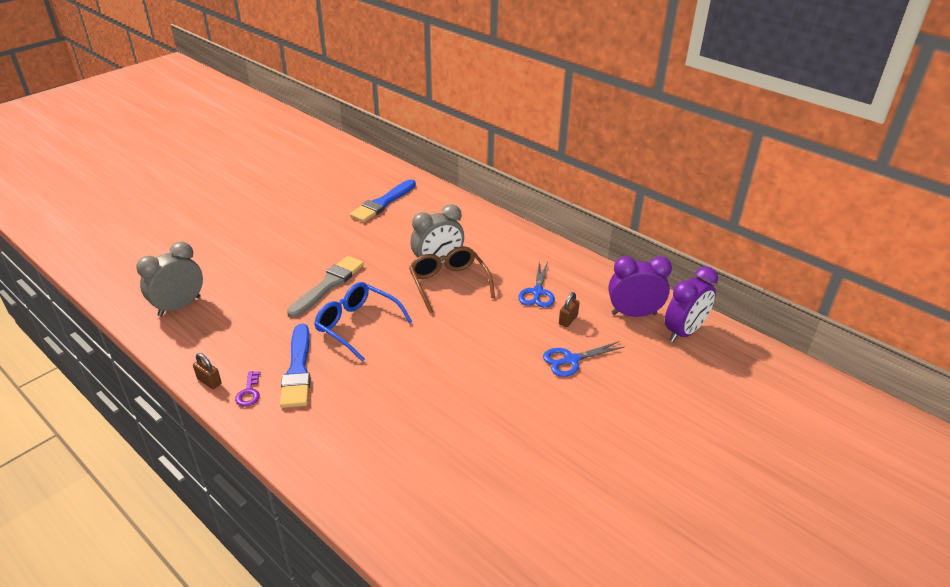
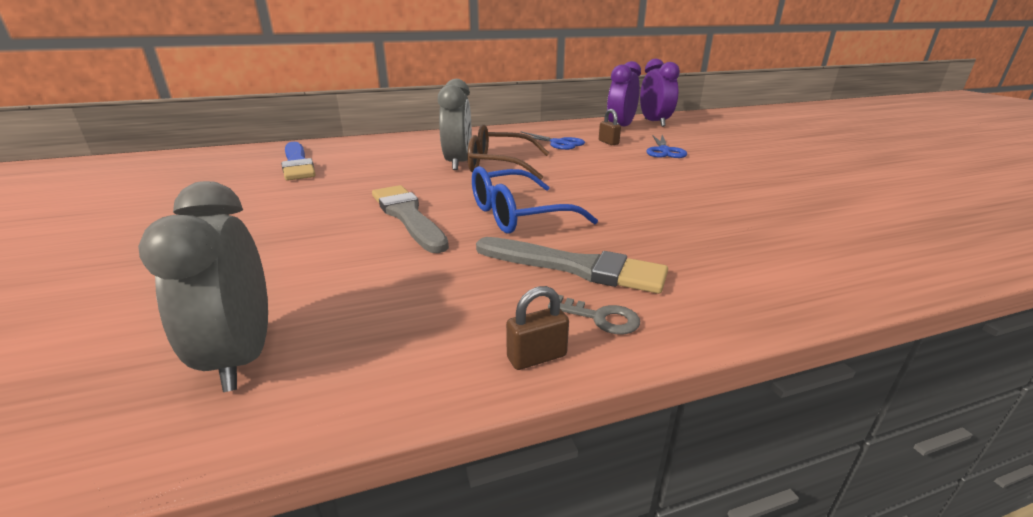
camera: 60 degrees left, 10 degrees down
(249, 392) = (600, 318): purple key -> grey key
(298, 370) = (575, 267): blue brush -> grey brush

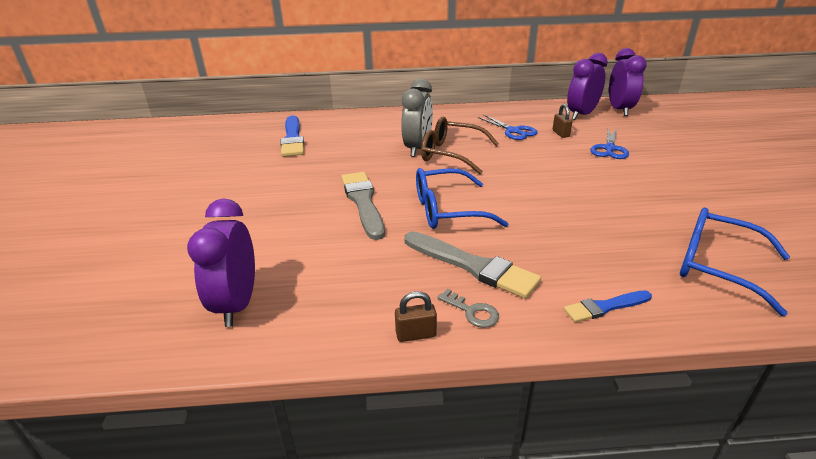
camera: 15 degrees right, 5 degrees up
(242, 357) = (237, 304): grey clock -> purple clock
(756, 291) = (605, 307): none -> blue brush
(839, 237) = (716, 266): none -> blue glasses

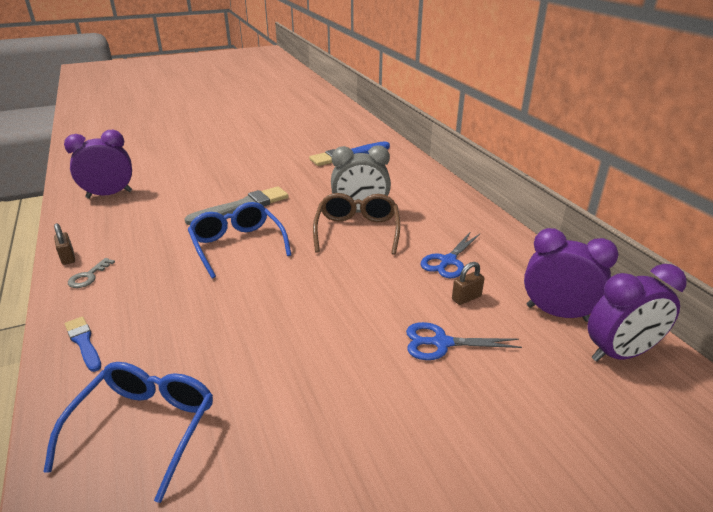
camera: 70 degrees right, 0 degrees up
(472, 266) = (148, 269): grey brush -> none

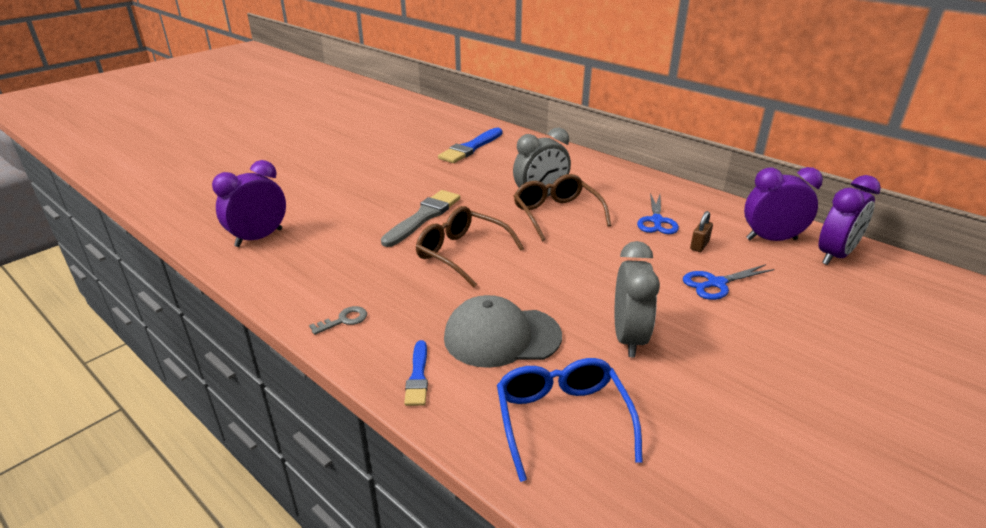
camera: 25 degrees left, 0 degrees up
(68, 258) = (296, 309): brown padlock -> none
(84, 342) = (418, 376): blue brush -> blue brush turned 120 degrees counterclockwise
(88, 276) = (344, 320): grey key -> grey key turned 120 degrees counterclockwise
(185, 330) = (502, 336): none -> grey cap
(237, 245) = (461, 253): blue glasses -> brown glasses
(291, 370) = (628, 338): none -> grey clock

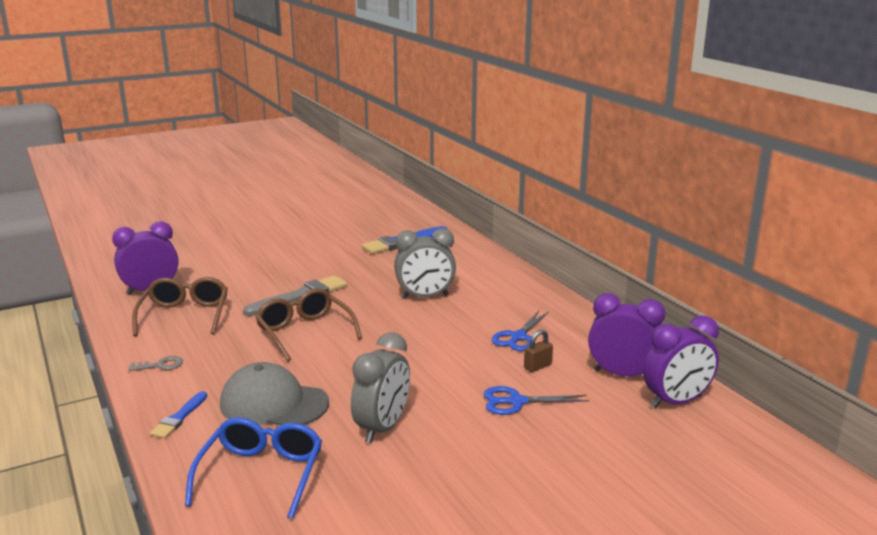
camera: 20 degrees right, 10 degrees down
(556, 214) = (424, 314): brown glasses -> brown glasses (185, 315)

